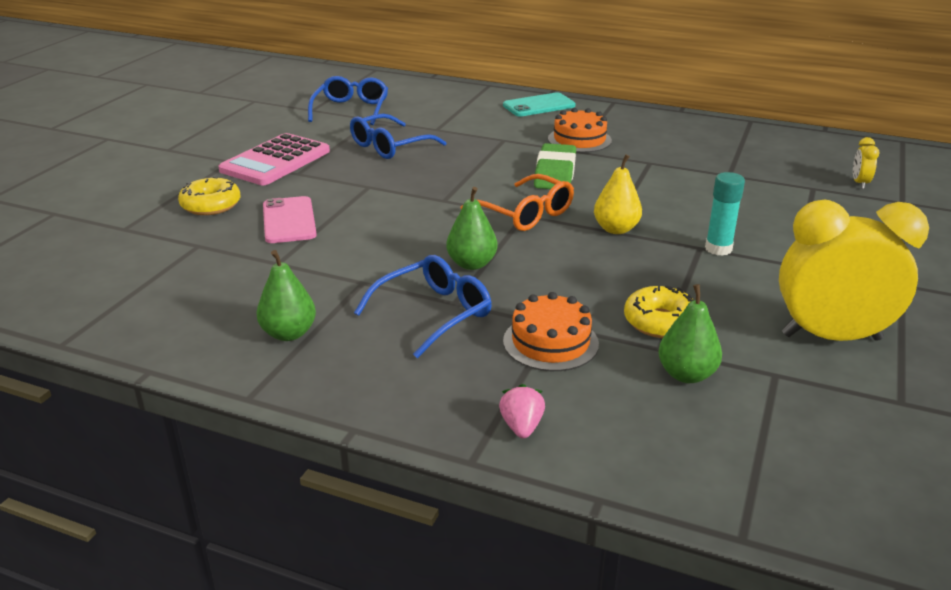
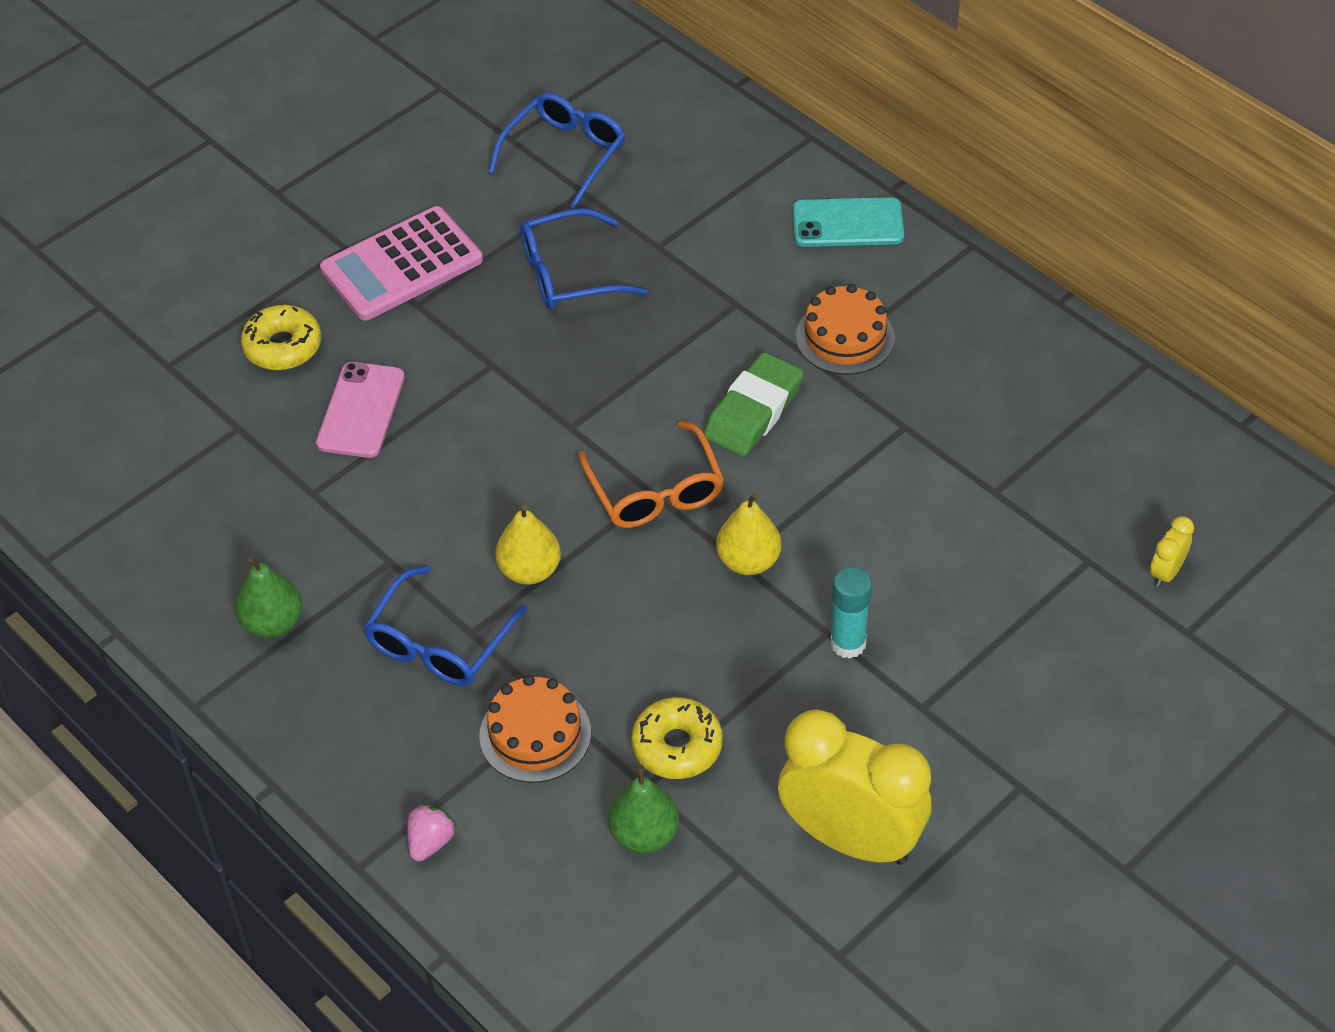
camera: 25 degrees right, 20 degrees up
(434, 313) = (439, 643): blue glasses -> blue glasses turned 135 degrees clockwise
(471, 264) = (529, 570): green pear -> yellow pear

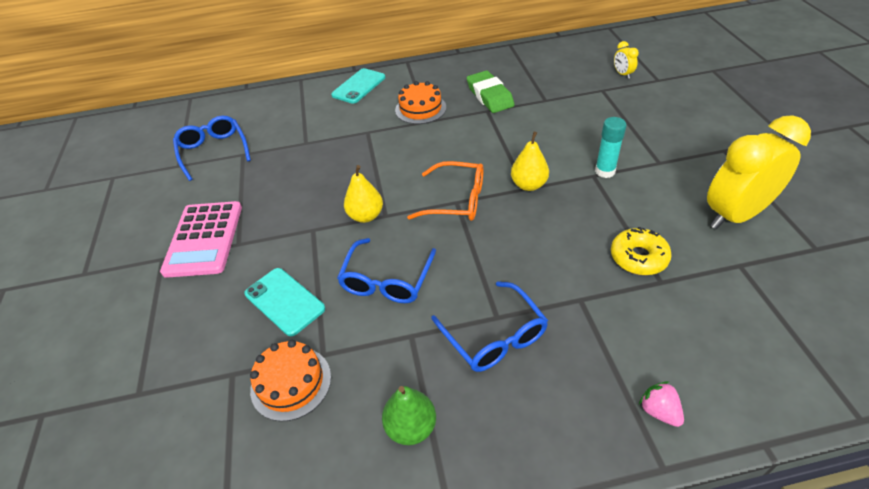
camera: 55 degrees left, 5 degrees down
(283, 346) = (196, 320): yellow donut -> none
(361, 410) = (284, 301): pink phone -> turquoise phone
(529, 570) = (470, 271): yellow pear -> yellow pear (366, 216)
(535, 734) = (596, 317): orange cake -> orange cake (291, 383)
(568, 274) = (286, 178): blue glasses -> blue glasses (386, 281)
(644, 834) = (698, 296): green pear -> none
(753, 411) = (436, 150): green eraser -> green eraser (489, 96)

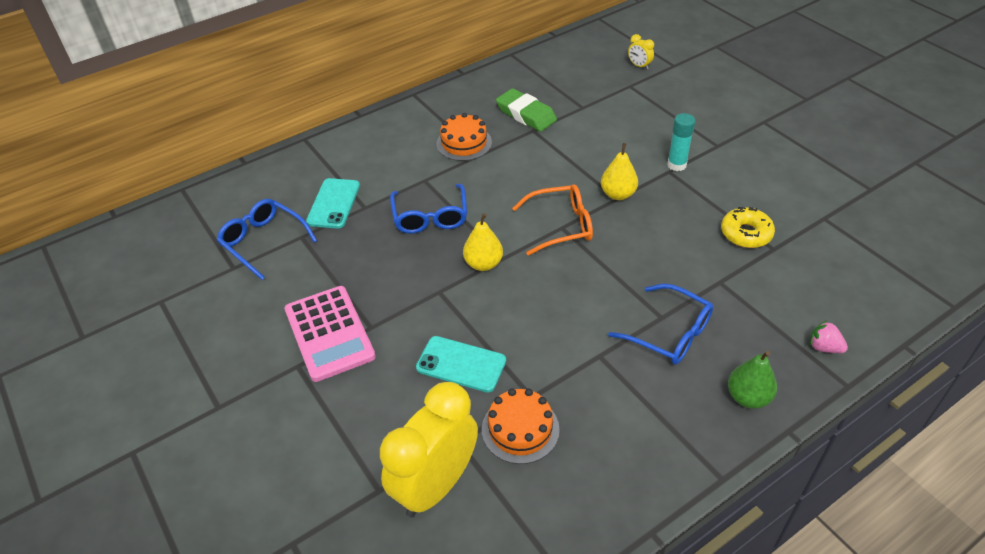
camera: 25 degrees left, 0 degrees up
(359, 86) = (379, 133): turquoise phone -> turquoise phone (334, 203)
(386, 281) = (545, 316): blue glasses -> blue glasses (430, 217)
(411, 427) = (648, 425): green pear -> green pear (748, 397)
(735, 215) = (800, 177): yellow clock -> yellow clock (435, 485)

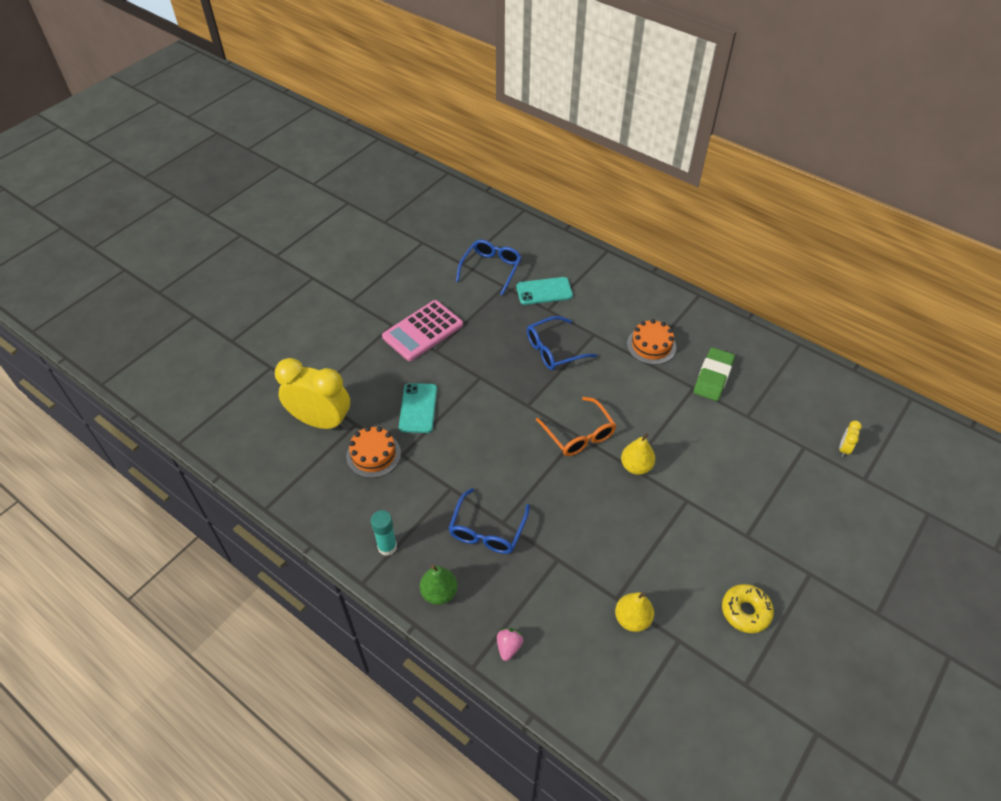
camera: 70 degrees right, 5 degrees up
(483, 264) = (517, 395): yellow pear -> yellow pear (632, 619)
(676, 165) = (699, 505): turquoise glue stick -> turquoise glue stick (387, 547)
(746, 234) = (627, 573): yellow donut -> yellow donut (745, 611)

